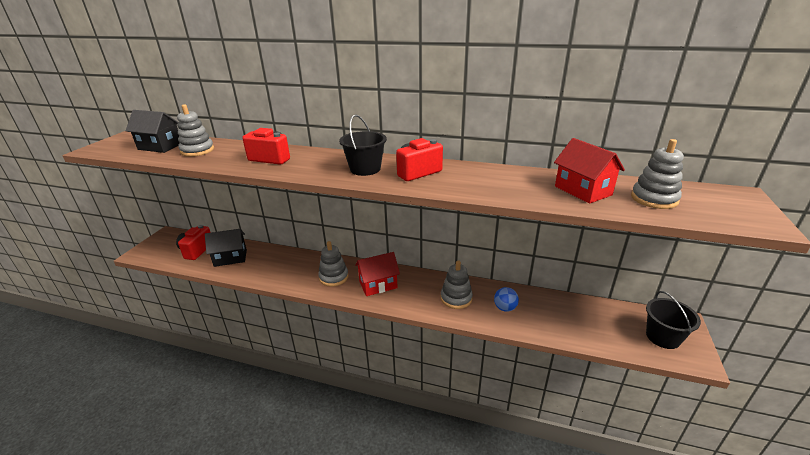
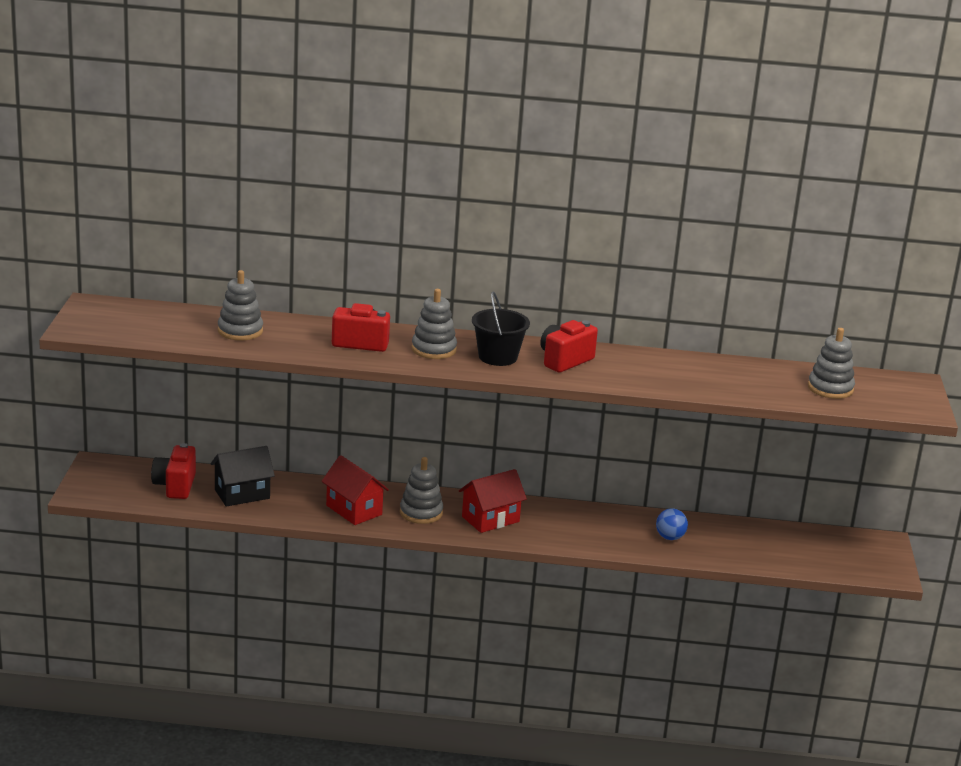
camera: 15 degrees left, 5 degrees down
(160, 147) = (174, 325): black house -> none
(456, 298) = (604, 530): grey stacking toy -> grey stacking toy (434, 349)
(582, 191) = (758, 381): red house -> red house (354, 510)
(663, 337) = (859, 557): black bucket -> none

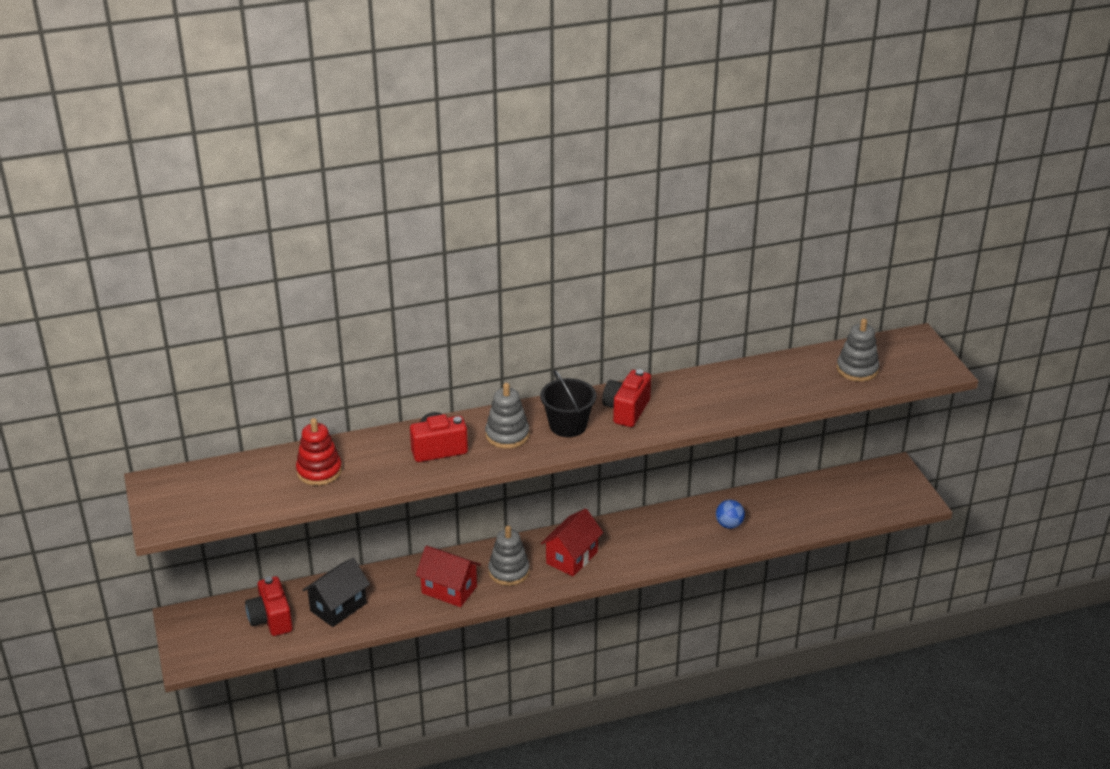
camera: 20 degrees left, 10 degrees up
(240, 331) = (319, 471): grey stacking toy -> red stacking toy

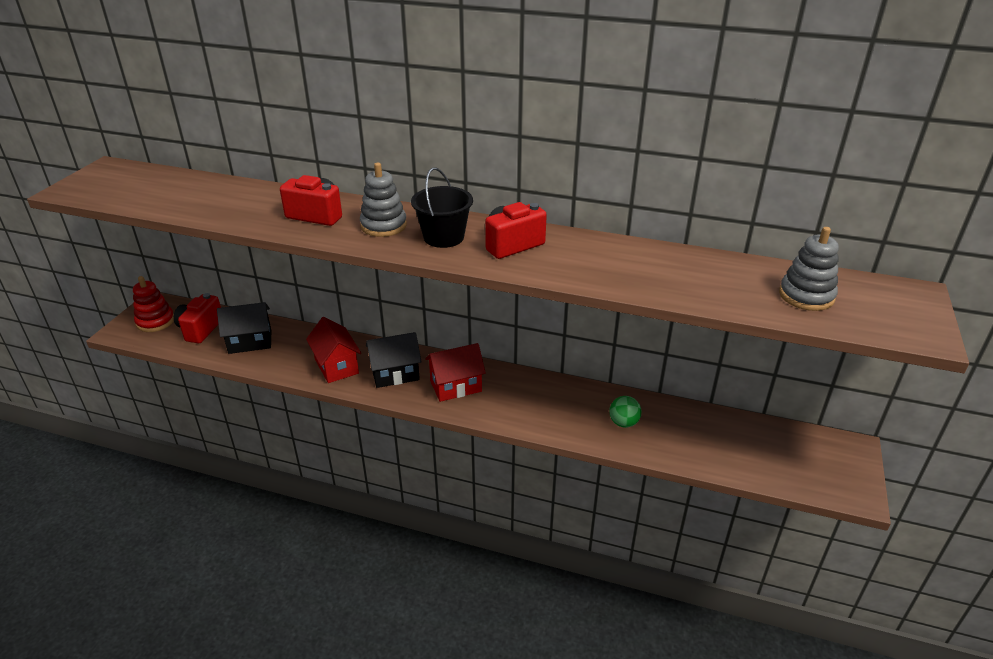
camera: 35 degrees right, 0 degrees up
(319, 471) = (213, 198): red stacking toy -> red stacking toy (155, 321)
(509, 571) = (395, 374): grey stacking toy -> black house
(729, 525) = (623, 423): blue ball -> green ball

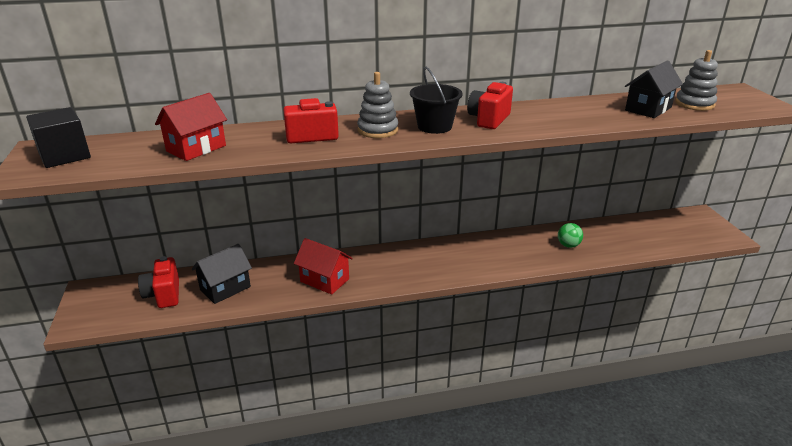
camera: 30 degrees left, 5 degrees down
(113, 180) = (64, 156): none -> black cube
(155, 321) = (107, 303): red stacking toy -> none
(395, 374) = (378, 269): black house -> black house (648, 109)
(456, 386) = (433, 262): red house -> red house (196, 148)

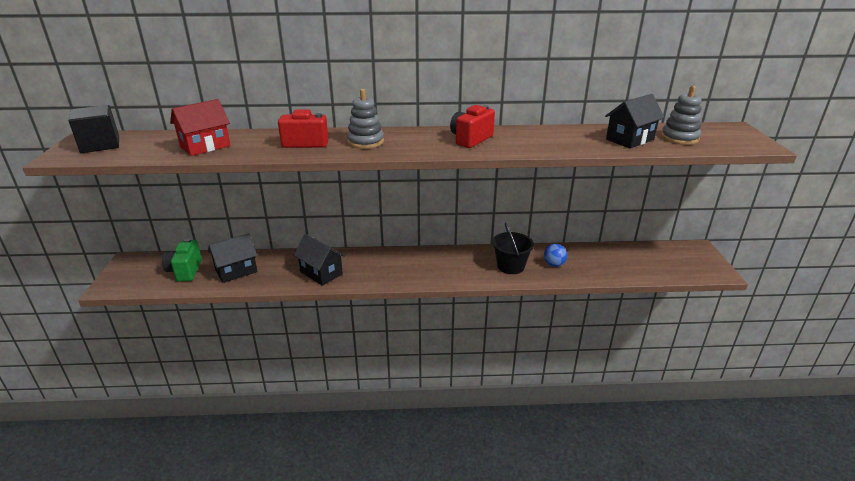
camera: 10 degrees right, 0 degrees up
(164, 294) = (185, 271): red camera -> green camera
(324, 280) = (321, 273): red house -> black house
(434, 126) = (417, 142): black bucket -> black bucket (510, 266)
(568, 245) = (554, 264): green ball -> blue ball

